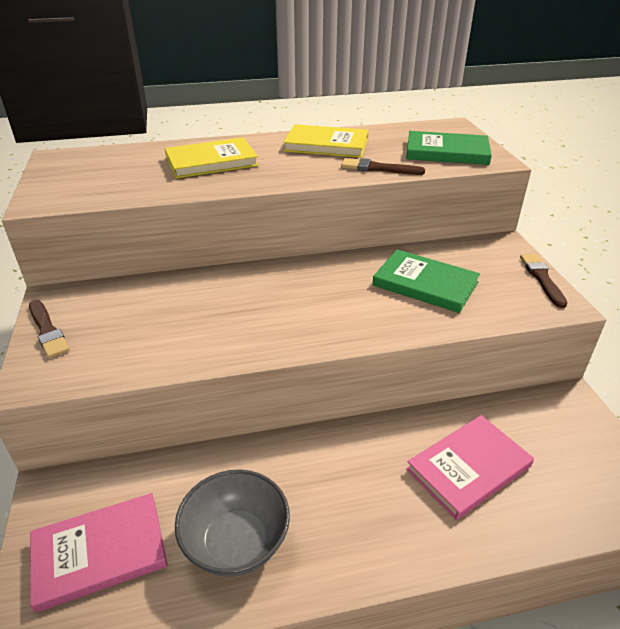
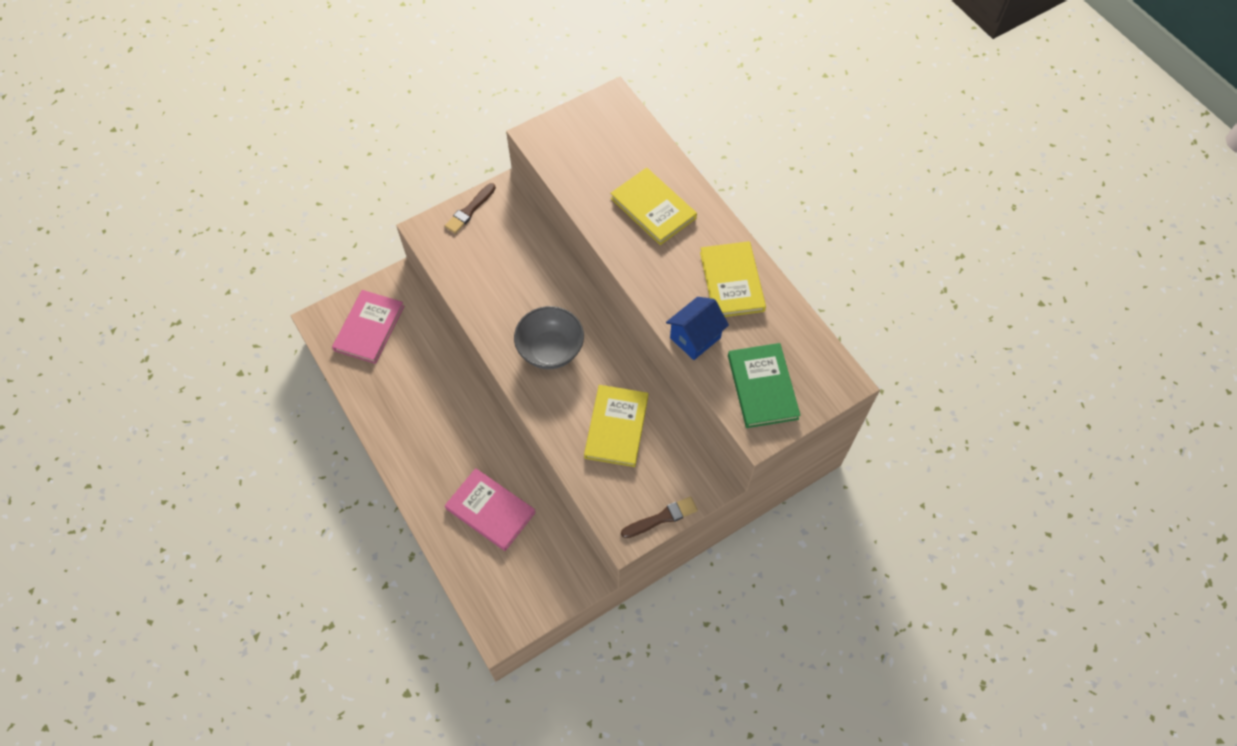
camera: 70 degrees right, 25 degrees up
(99, 553) = (369, 328): pink book -> pink book turned 60 degrees clockwise
(236, 542) = (395, 392): grey bowl -> grey bowl (550, 350)
(378, 168) = (695, 338): brown brush -> blue house
(425, 284) = (616, 427): green book -> yellow book

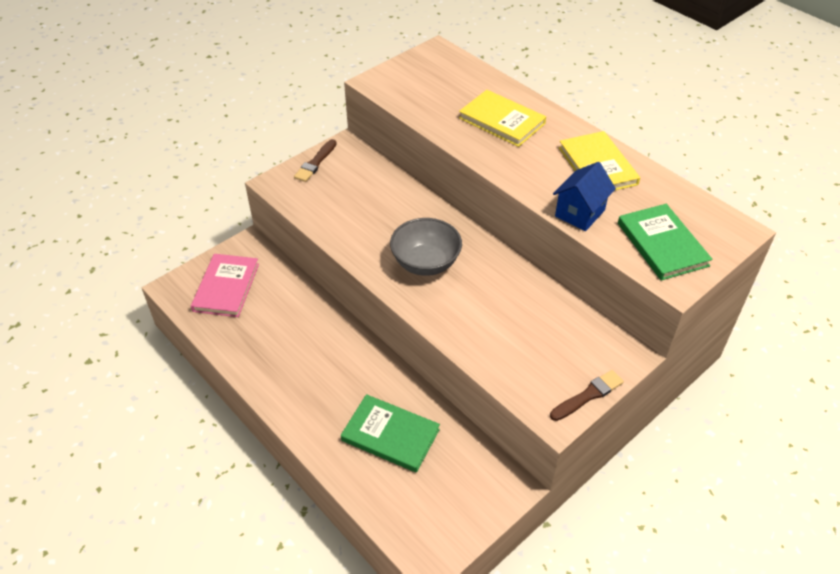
camera: 10 degrees left, 15 degrees down
(490, 510) = (390, 435): pink book -> green book
(616, 427) = (513, 320): yellow book -> none

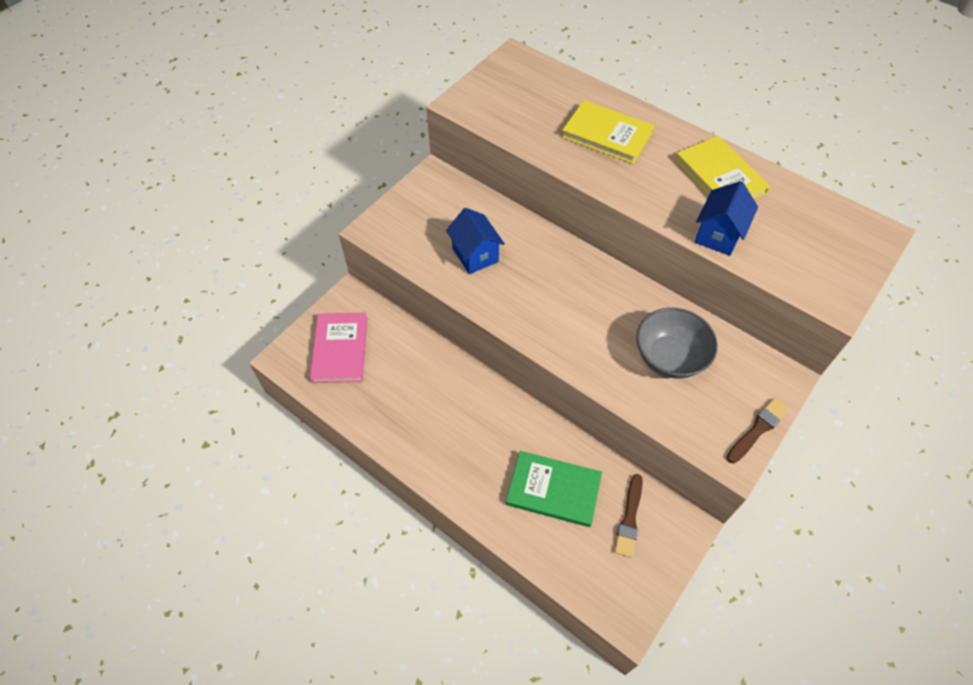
camera: 10 degrees left, 10 degrees up
(315, 162) = (408, 200): brown brush -> brown brush (629, 518)
(363, 214) = (475, 255): none -> blue house
(425, 263) = (555, 303): grey bowl -> grey bowl (669, 357)
(662, 244) = (810, 260): green book -> none

